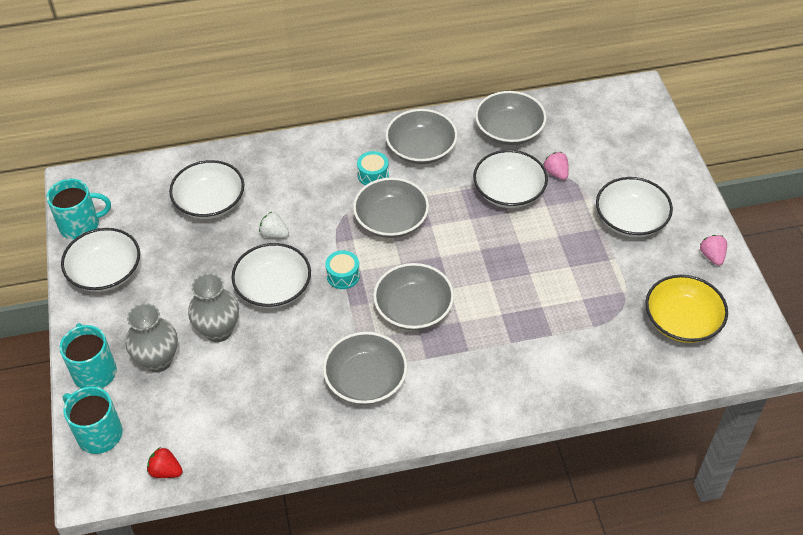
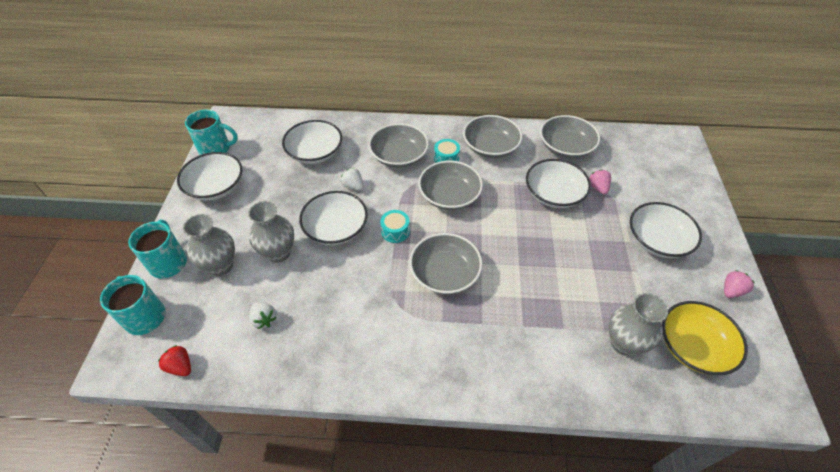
camera: 15 degrees right, 0 degrees up
(234, 403) = (264, 319): none -> white strawberry
(366, 380) = (382, 327): grey bowl -> grey bowl (399, 156)
(614, 334) = (624, 343): none -> grey vase
(712, 256) = (731, 291): pink strawberry -> pink strawberry turned 45 degrees clockwise

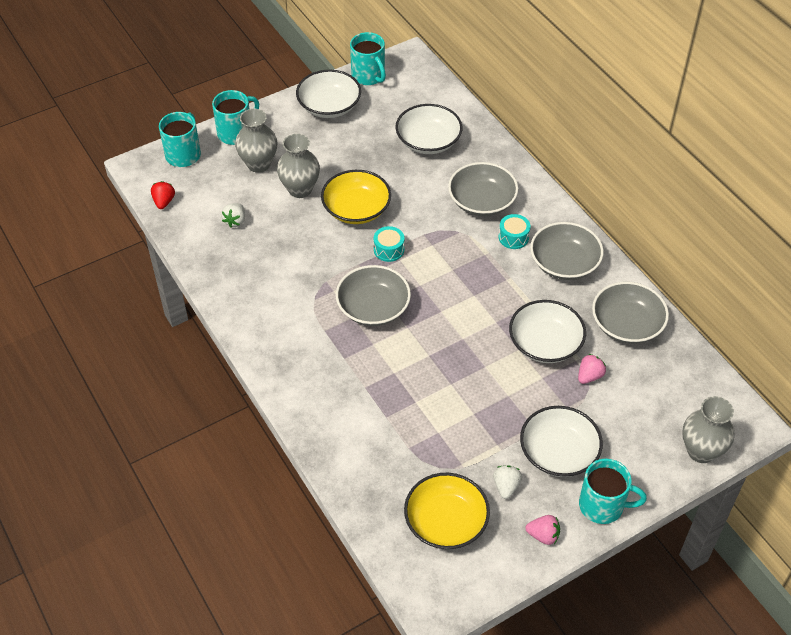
camera: 55 degrees right, 0 degrees up
(336, 228) = (356, 209): white bowl -> yellow bowl
(353, 186) = (413, 192): white strawberry -> white strawberry (506, 486)
(449, 196) = (466, 265): grey bowl -> none
(624, 343) = (406, 467): grey vase -> grey vase (701, 451)
(717, 242) = (603, 505): none -> turquoise mug

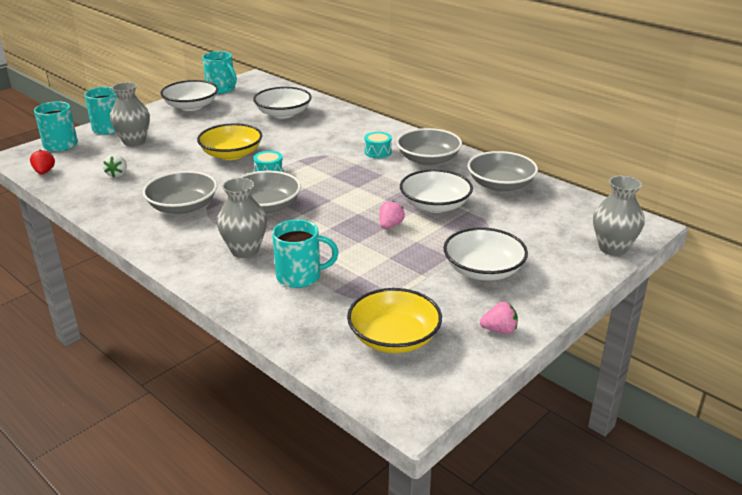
camera: 15 degrees left, 20 degrees down
(300, 189) = (176, 150): grey vase -> grey vase (245, 250)
(482, 201) = (342, 137): grey bowl -> grey bowl (183, 207)
(506, 486) = (444, 301): white strawberry -> none
(589, 376) = (485, 218): pink strawberry -> pink strawberry (390, 225)
(603, 505) = (545, 298): turquoise mug -> turquoise mug (300, 276)

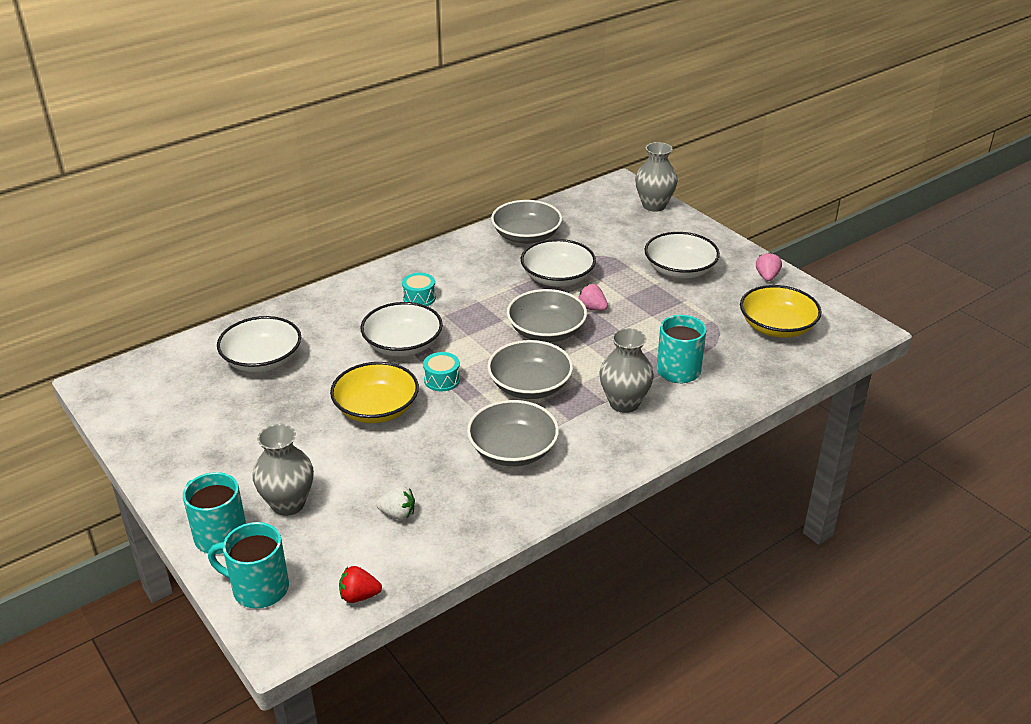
camera: 80 degrees left, 5 degrees up
(191, 106) = (179, 447): white bowl -> white bowl (403, 345)
(221, 89) = (125, 416): turquoise mug -> none
(428, 160) = (453, 268): grey bowl -> grey bowl (546, 331)

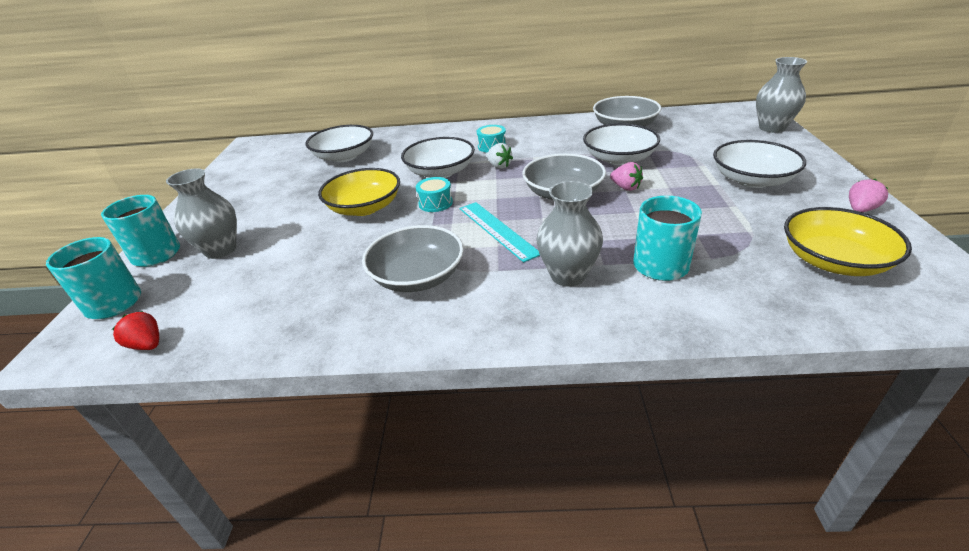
camera: 40 degrees right, 0 degrees up
(398, 514) = (267, 290): white strawberry -> white strawberry (499, 166)
(530, 386) = (497, 230): grey bowl -> turquoise ruler
(592, 308) = (625, 187): pink strawberry -> pink strawberry turned 150 degrees clockwise

